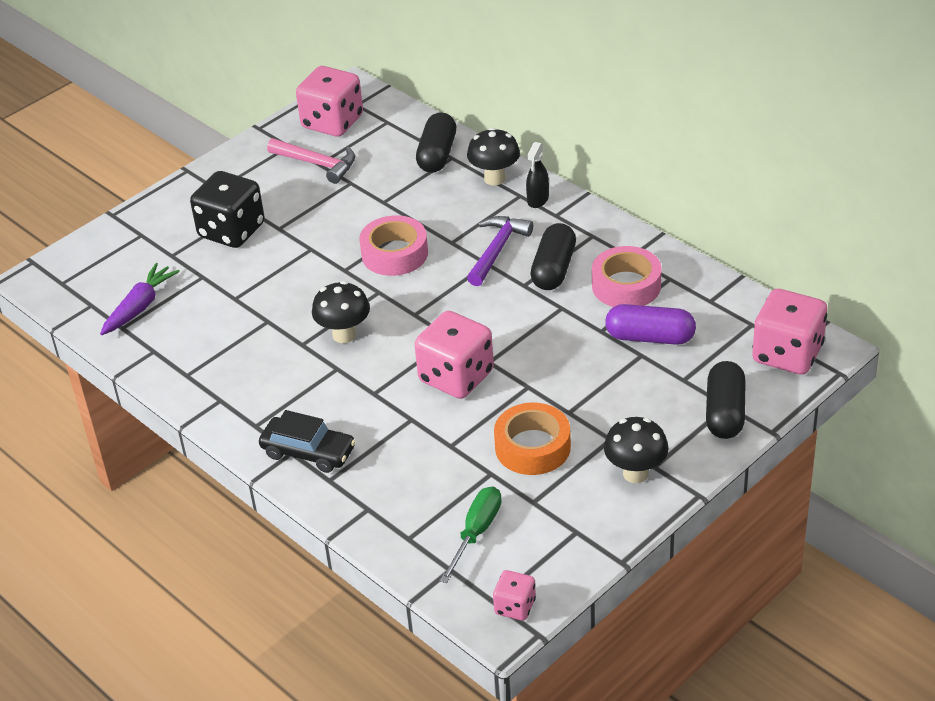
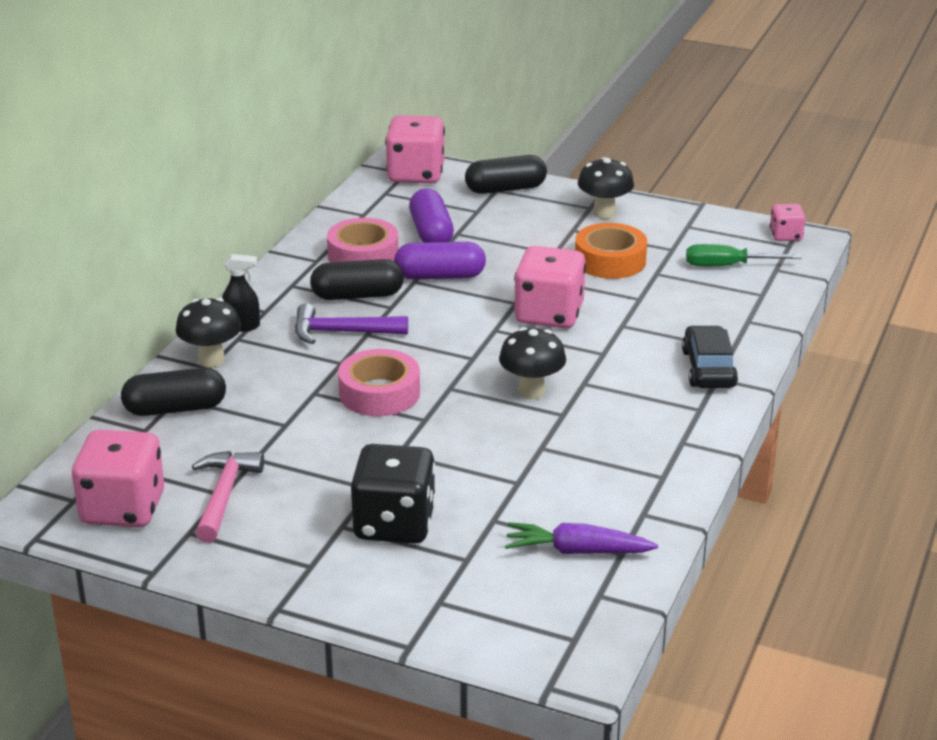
camera: 115 degrees left, 10 degrees down
(562, 325) = (440, 276): none -> purple capsule

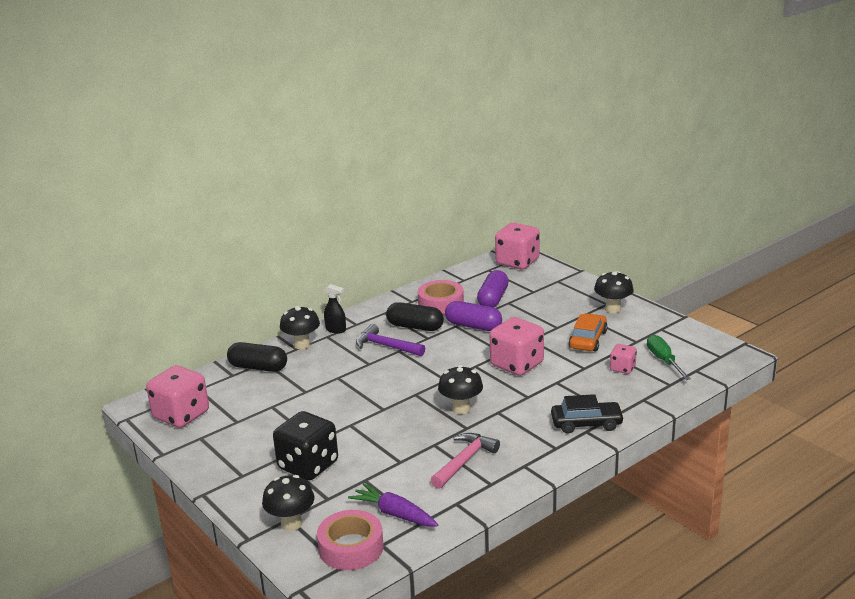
camera: 30 degrees right, 5 degrees down
(224, 495) = (236, 422): pink hammer -> pink hammer (464, 461)
(379, 393) = (373, 387): pink tape -> pink tape (351, 547)
(450, 608) = (291, 524): none -> black mushroom
(505, 189) = (564, 281): black capsule -> none
(610, 260) = (588, 340): orange tape -> orange car
(708, 369) = (586, 423): black car -> black car turned 60 degrees clockwise
(727, 266) = (663, 360): green screwdriver -> green screwdriver turned 45 degrees clockwise
(785, 236) = (724, 349): pink dice -> pink dice (622, 368)

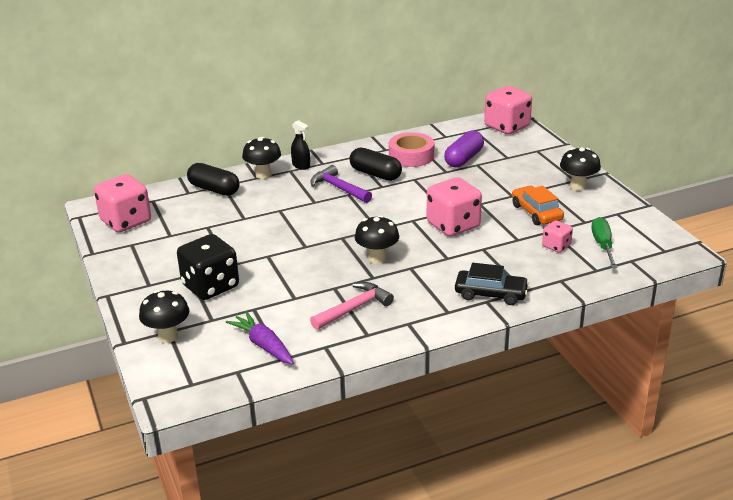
camera: 15 degrees right, 5 degrees up
(351, 547) = (208, 368): pink tape -> none
(473, 326) = (431, 182): purple capsule -> none
(588, 340) = (536, 212): orange car -> orange car turned 60 degrees counterclockwise

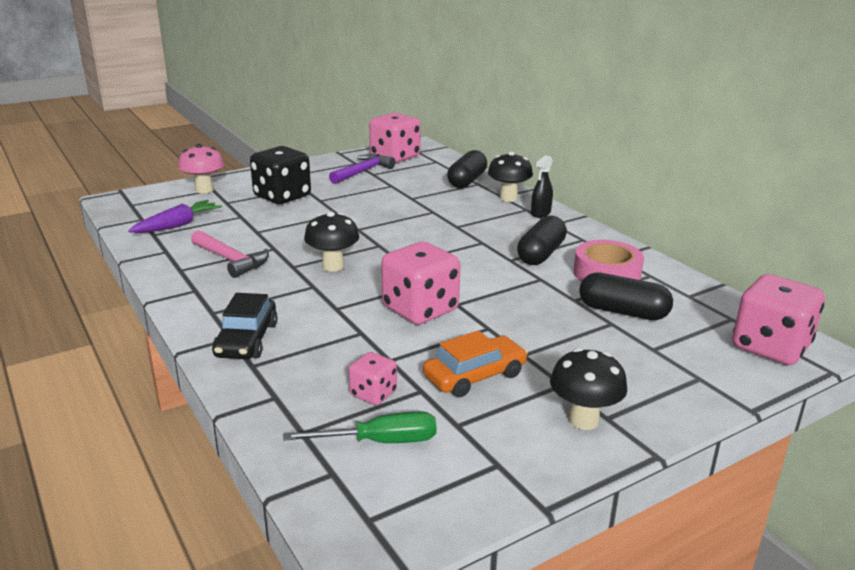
camera: 80 degrees right, 5 degrees down
(168, 336) = (204, 190): black mushroom -> pink mushroom
(339, 188) = (494, 236): purple hammer -> purple hammer (363, 172)
(464, 159) = (623, 312): purple capsule -> black capsule

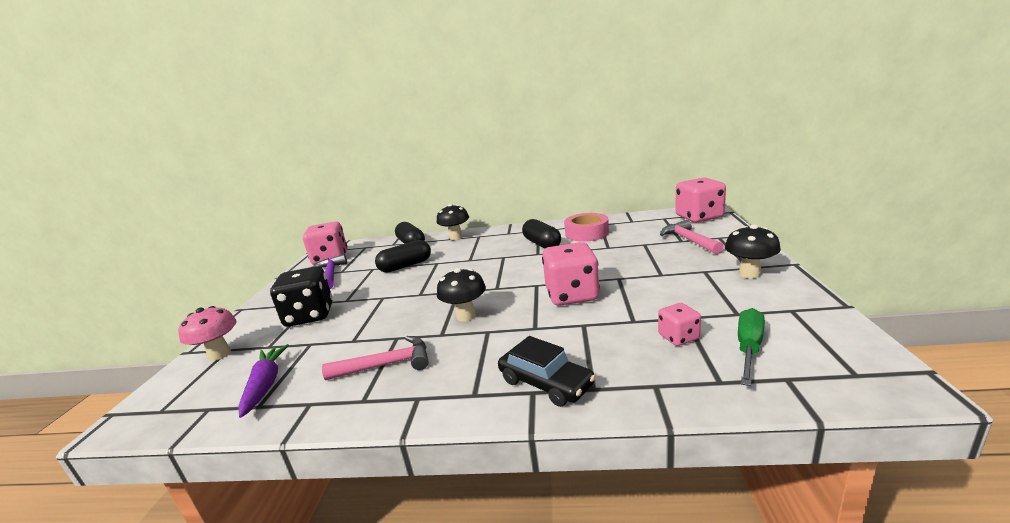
camera: 50 degrees left, 5 degrees down
(475, 376) = (678, 295): orange car -> none
(540, 213) = (490, 233): black spray bottle -> none
(623, 312) = (634, 239): black capsule -> black capsule (406, 266)
(660, 355) = (689, 240): none -> pink hammer

